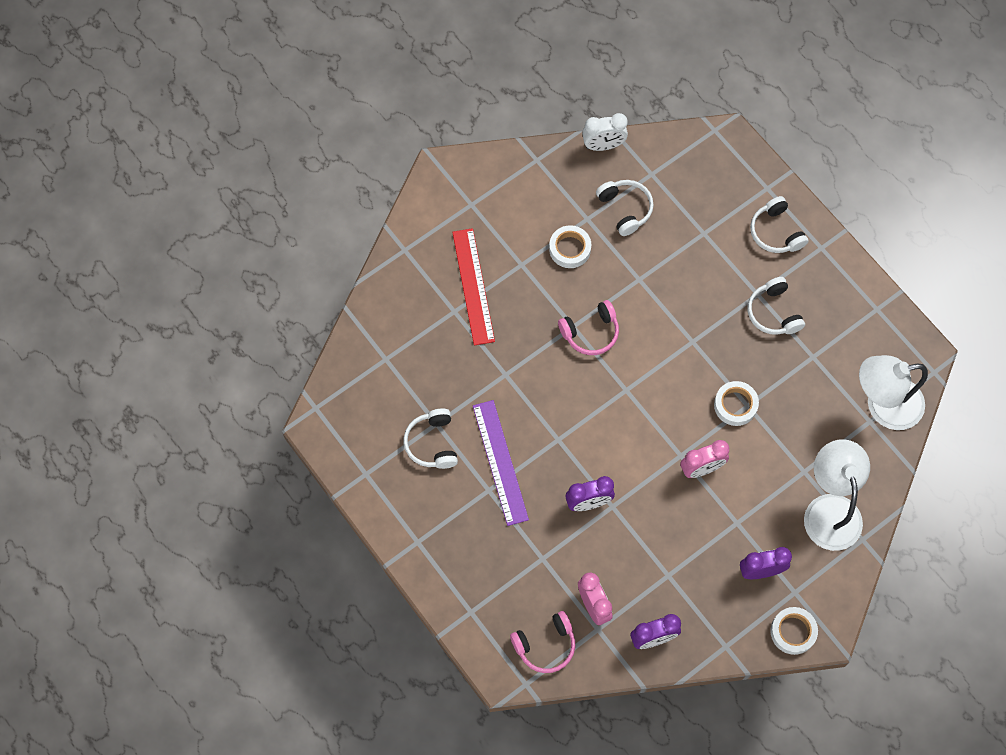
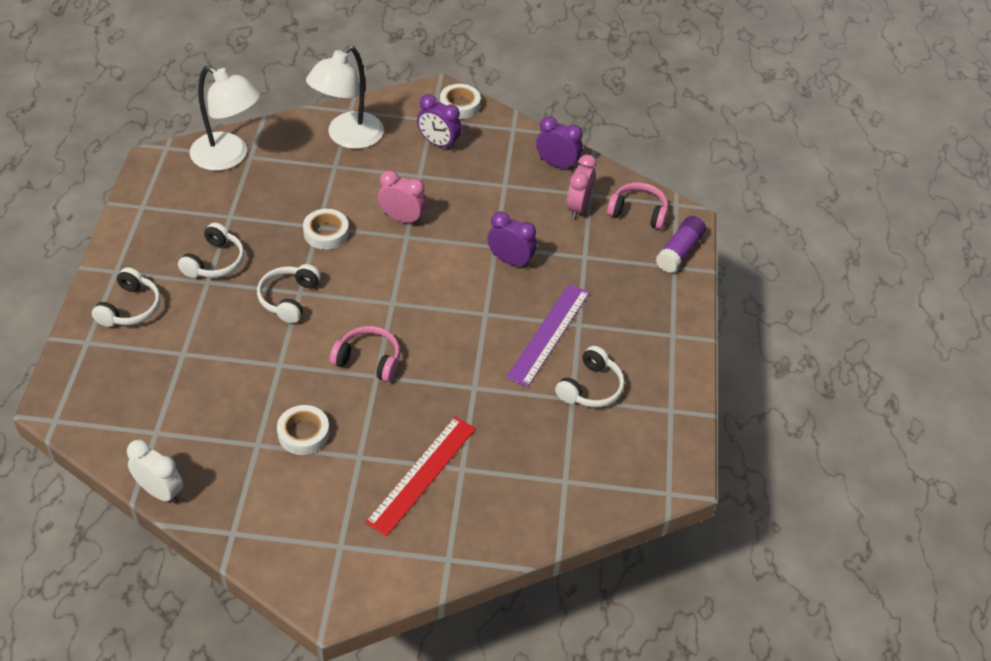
camera: 140 degrees left, 20 degrees down
(480, 632) = (679, 251): none -> purple glue stick
(625, 209) = (216, 424): white headphones -> white headphones (289, 299)

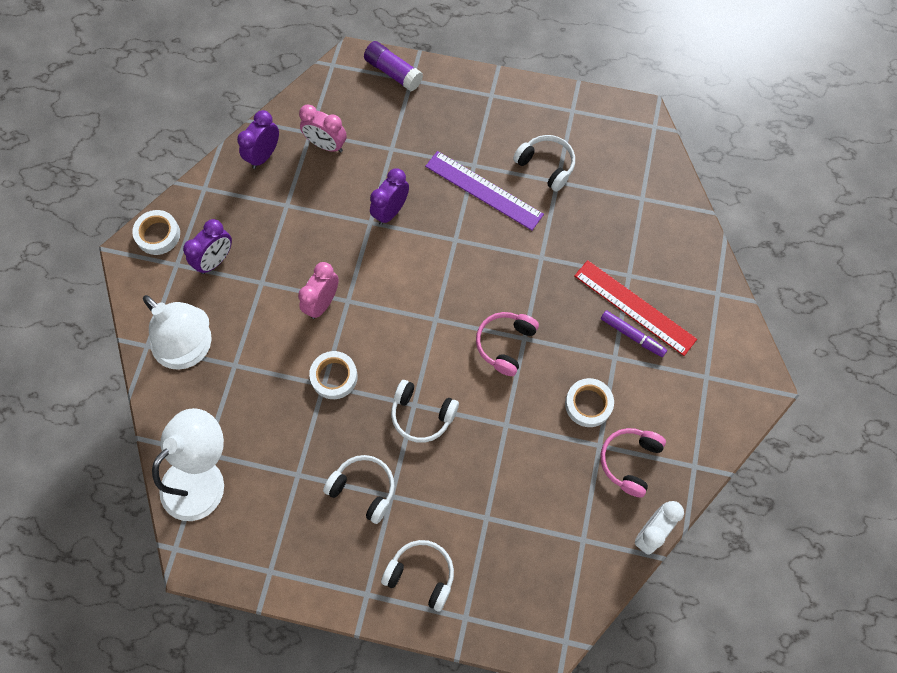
camera: 80 degrees left, 20 degrees up
(386, 472) = (632, 336): none -> purple marker
(638, 212) = (339, 96): pink headphones -> pink headphones (630, 461)

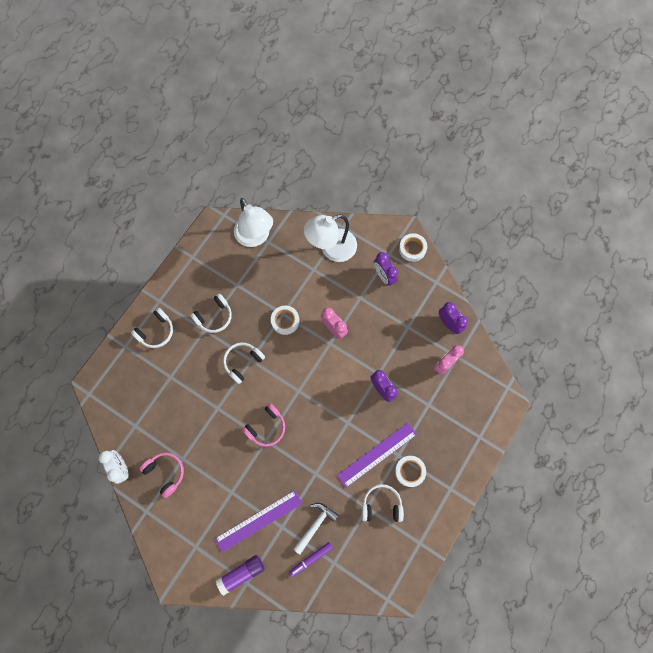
camera: 110 degrees right, 5 degrees up
(393, 72) = (489, 426): purple glue stick -> purple glue stick (241, 573)
(505, 344) = (266, 427): pink headphones -> pink headphones turned 90 degrees clockwise
(546, 166) = (381, 505): white headphones -> white headphones turned 150 degrees counterclockwise
(588, 404) = (209, 462): white tape -> white tape (409, 471)
(607, 235) = (315, 525): none -> white hammer
(632, 336) = (240, 510): purple marker -> purple marker (311, 559)
(634, 307) = (259, 521): red ruler -> purple ruler

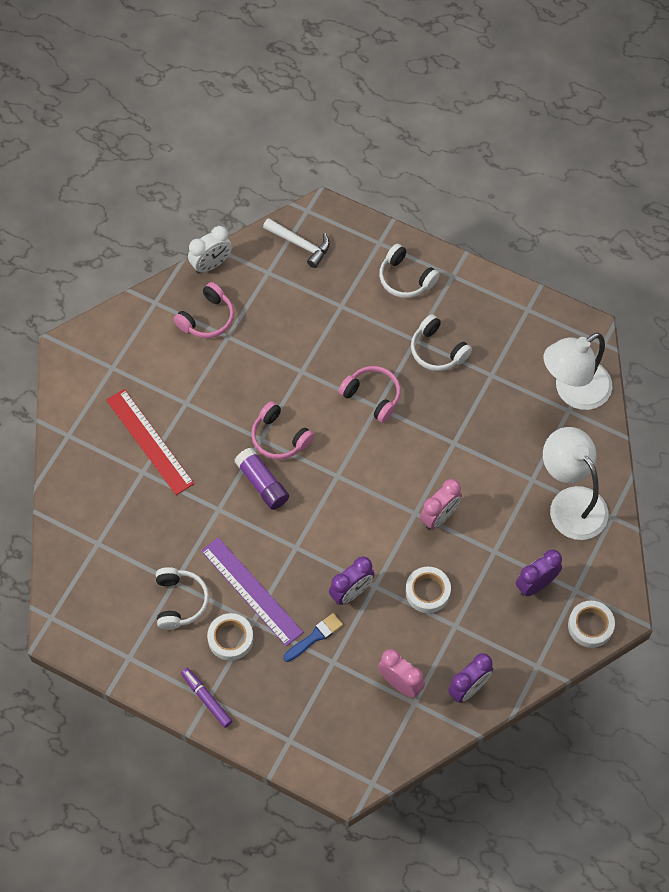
camera: 85 degrees right, 10 degrees down
(241, 573) = (80, 427): purple glue stick -> purple glue stick (262, 483)
(243, 362) = (372, 396): white headphones -> pink headphones
(259, 521) = (149, 441): purple ruler -> red ruler
(285, 321) = (443, 447): white tape -> white tape (427, 591)
(311, 559) = (102, 513): purple marker -> purple marker (206, 699)
(315, 525) = (147, 515): white hammer -> white hammer (300, 244)
(411, 415) = (315, 636): none -> blue brush

